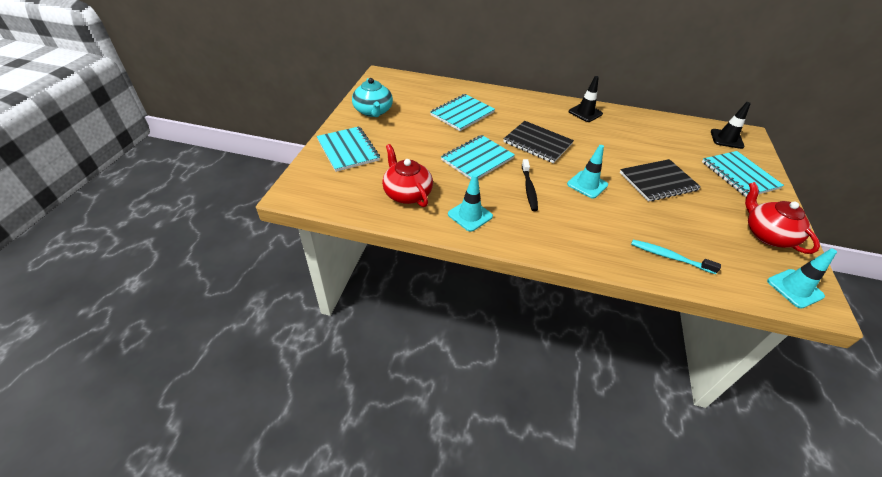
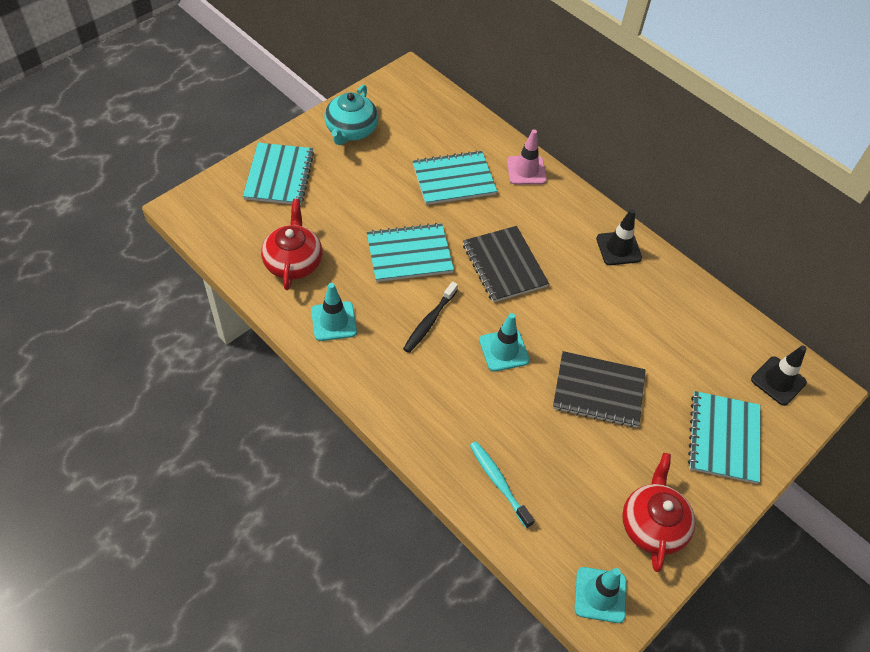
camera: 30 degrees right, 10 degrees up
(497, 96) = (526, 170): none -> pink traffic cone

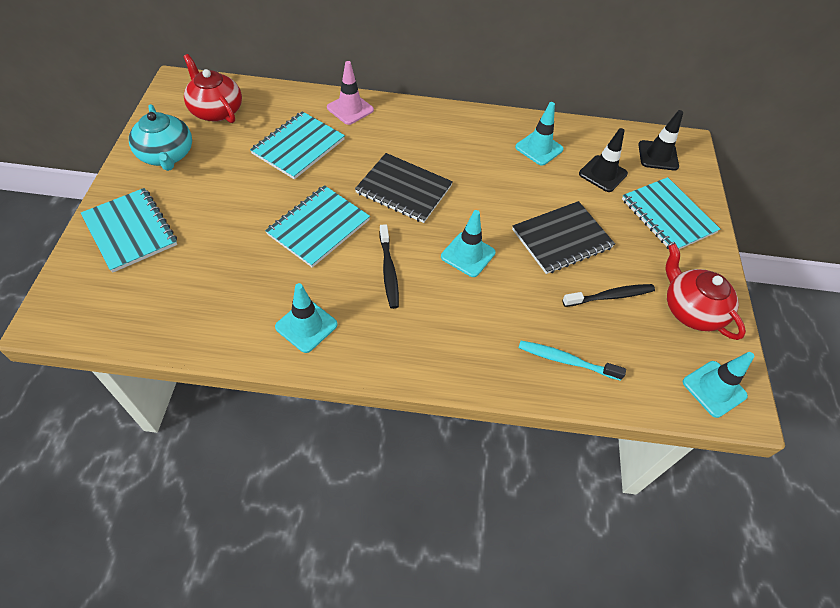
camera: 40 degrees left, 0 degrees up
(293, 262) = (218, 299): red teapot -> red teapot (216, 110)
(590, 463) = (610, 296): none -> black toothbrush
(618, 248) = (472, 128): black traffic cone -> black traffic cone (602, 174)
(662, 302) = (539, 148): none -> turquoise traffic cone

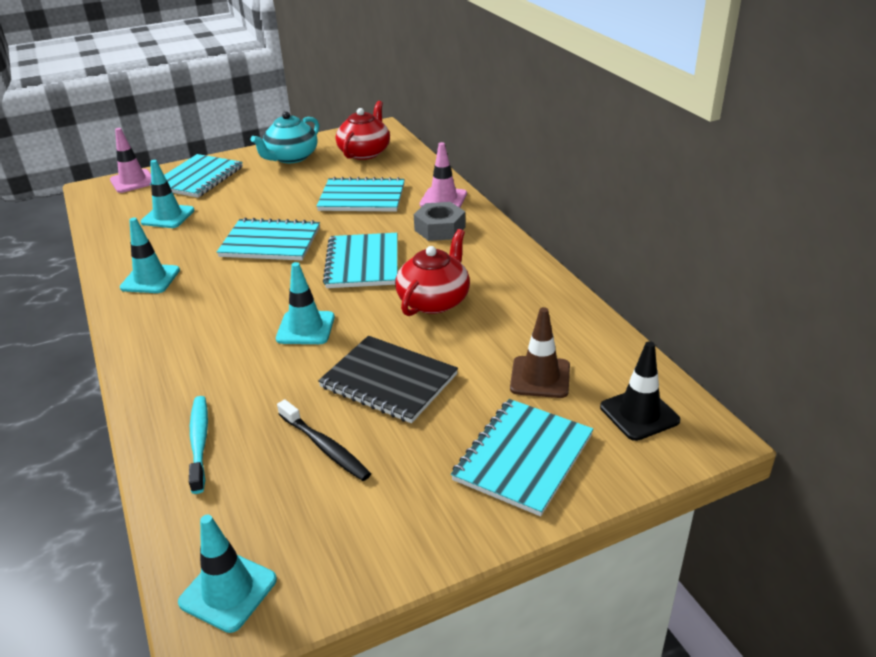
camera: 65 degrees right, 20 degrees down
(72, 283) = (133, 181): none -> pink traffic cone
(388, 270) = (246, 293): black toothbrush -> none
(393, 131) = (440, 229): none -> grey nut
(404, 189) = (363, 263): black notebook -> turquoise notebook
(539, 148) = (526, 317): turquoise traffic cone -> turquoise traffic cone (168, 216)
(602, 174) = (540, 377): black traffic cone -> brown traffic cone
(691, 310) = (359, 529): red teapot -> red teapot (434, 301)

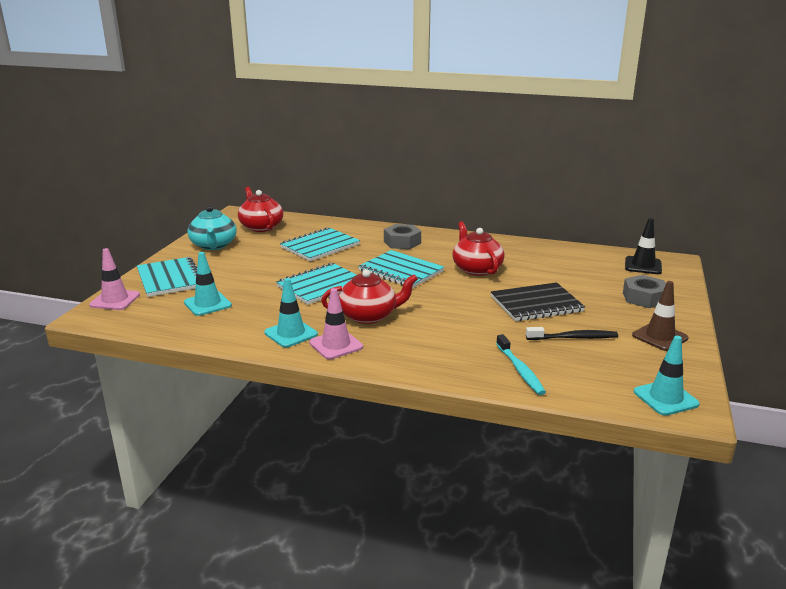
camera: 50 degrees left, 10 degrees down
(199, 442) = (520, 370): turquoise toothbrush -> turquoise toothbrush turned 135 degrees counterclockwise
(232, 297) = (368, 316): none -> red teapot
(305, 328) = (446, 307): turquoise traffic cone -> none
(443, 199) = (370, 230): pink traffic cone -> pink traffic cone (336, 345)
(523, 457) = (644, 298): turquoise notebook -> grey nut
(540, 377) = (586, 272): brown traffic cone -> brown traffic cone (659, 337)

